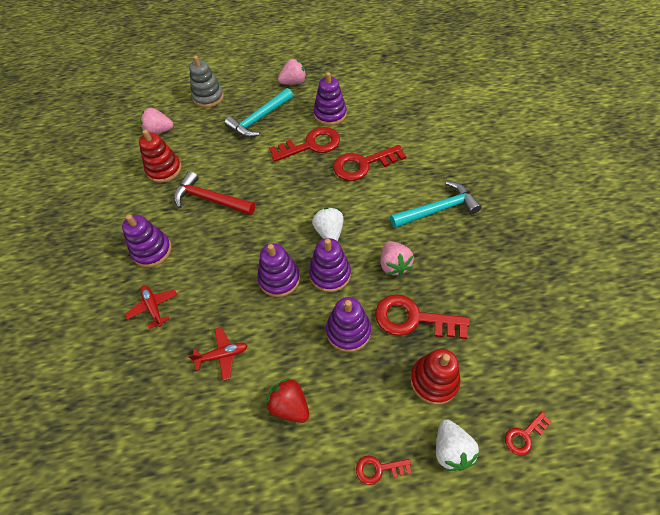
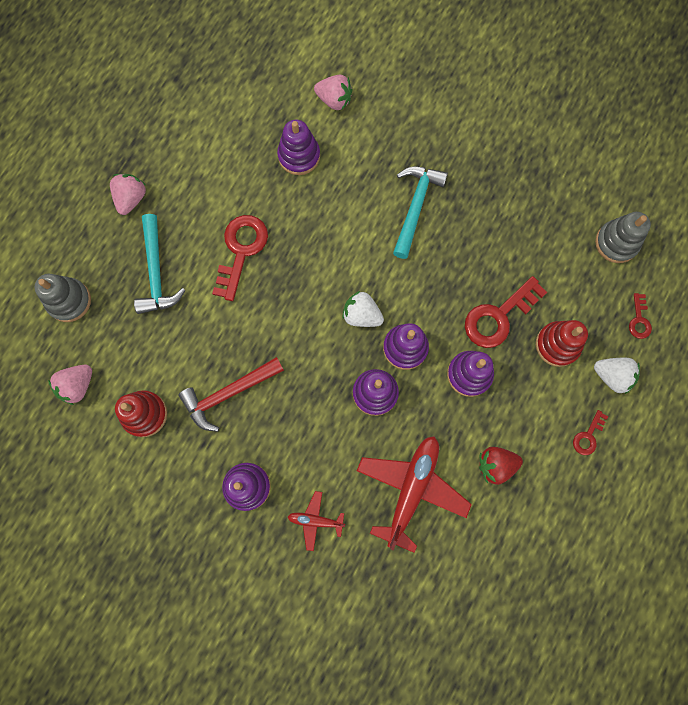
camera: 55 degrees left, 20 degrees up
(222, 355) = (411, 489): red plane -> red plane, size x2.04
(330, 114) = (215, 201): purple stacking toy -> purple stacking toy (299, 156)
(363, 164) = (309, 224): red key -> none
(394, 265) = (439, 290): pink strawberry -> pink strawberry (334, 100)
(567, 364) = (616, 243): none -> grey stacking toy

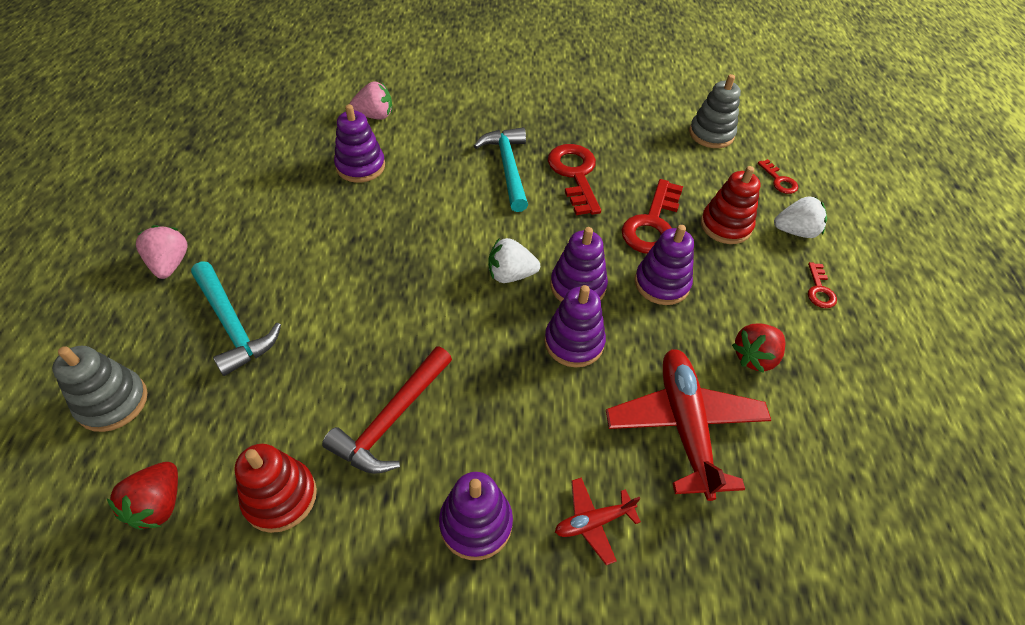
camera: 30 degrees left, 25 degrees down
(77, 386) = (158, 505): pink strawberry -> red strawberry
(241, 251) = (335, 266): red key -> red key (575, 175)

